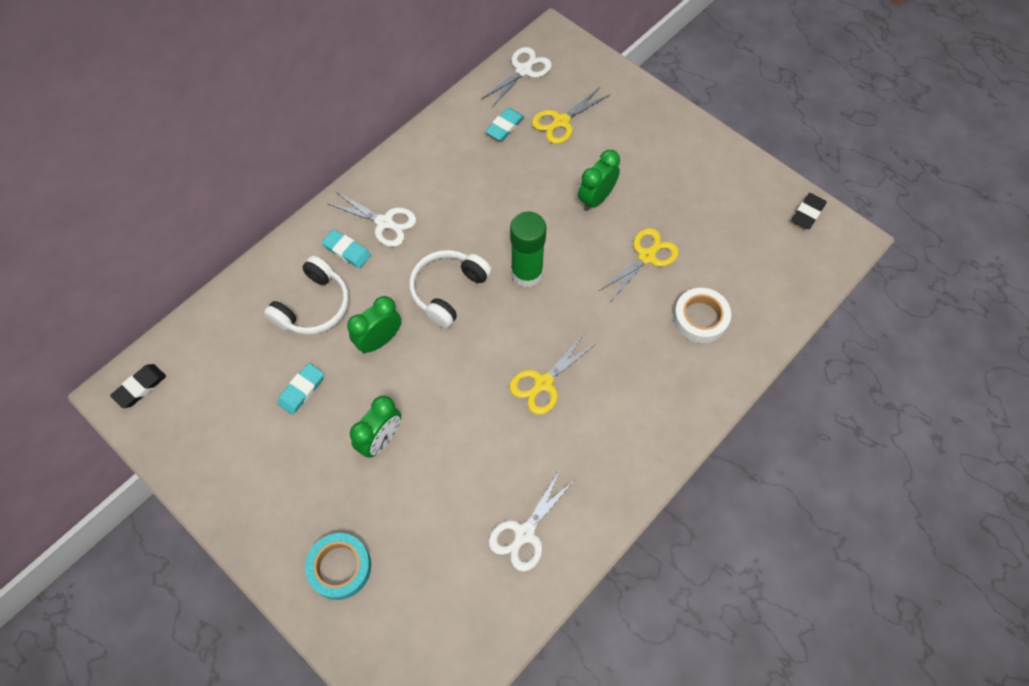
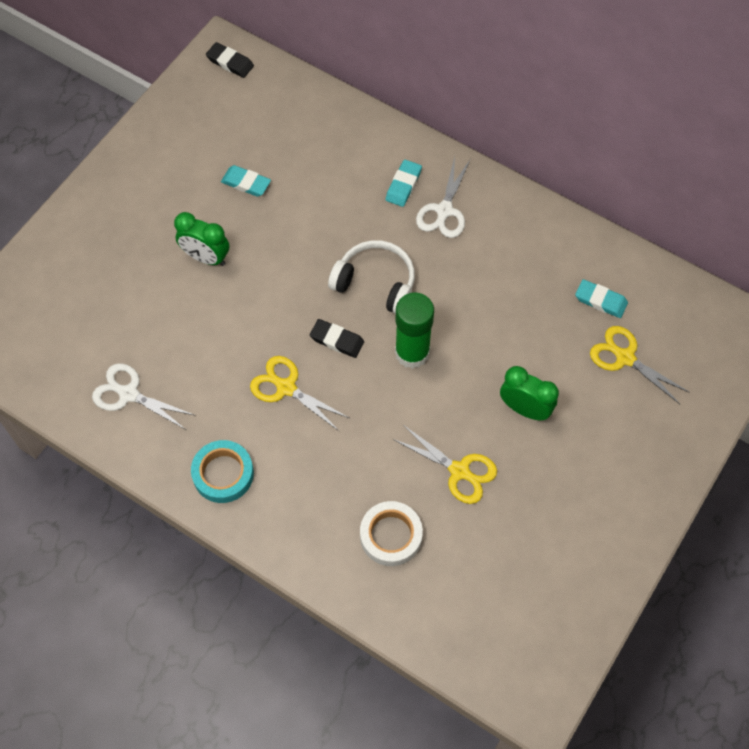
camera: 80 degrees right, 0 degrees up
(314, 306) = (335, 172): white headphones -> none
(340, 567) = (84, 251): turquoise tape -> turquoise tape (223, 474)
(379, 340) = (308, 234): green clock -> none
(523, 70) = (690, 307): white scissors -> none
(807, 213) = (564, 652): black eraser -> black eraser (337, 340)

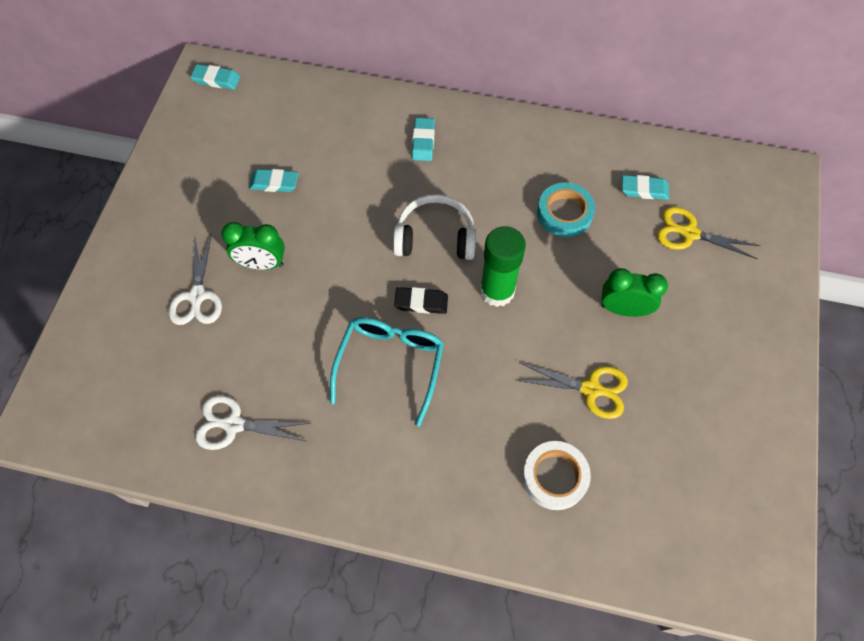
camera: 20 degrees left, 0 degrees up
(223, 474) = (362, 474): turquoise tape -> turquoise tape (564, 213)
(230, 62) = (216, 79): black eraser -> turquoise eraser
(285, 387) = (390, 364): yellow scissors -> turquoise glasses
(444, 211) = (470, 153): white scissors -> white scissors (197, 296)

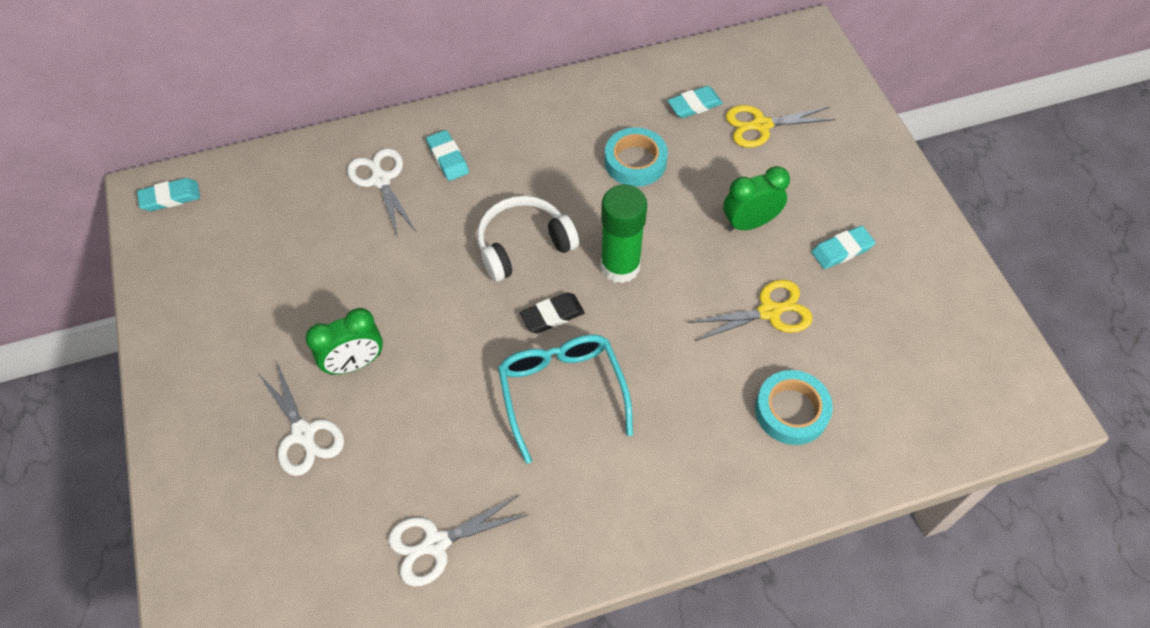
camera: 30 degrees left, 5 degrees down
(274, 183) = (312, 274): turquoise eraser -> turquoise eraser (842, 250)
(364, 135) = (380, 179): none -> white scissors
(554, 477) = (791, 411): white tape -> turquoise tape

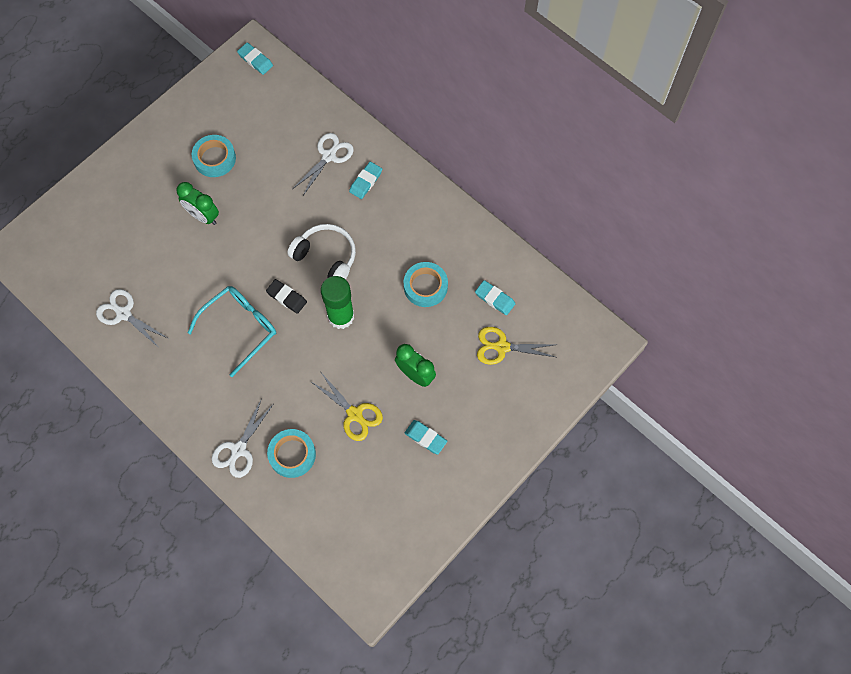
camera: 60 degrees right, 10 degrees up
(277, 309) = (214, 158): none -> turquoise tape
(304, 434) = (150, 217): white scissors -> white scissors (238, 450)
(760, 125) = (501, 347): yellow scissors -> yellow scissors turned 45 degrees counterclockwise

